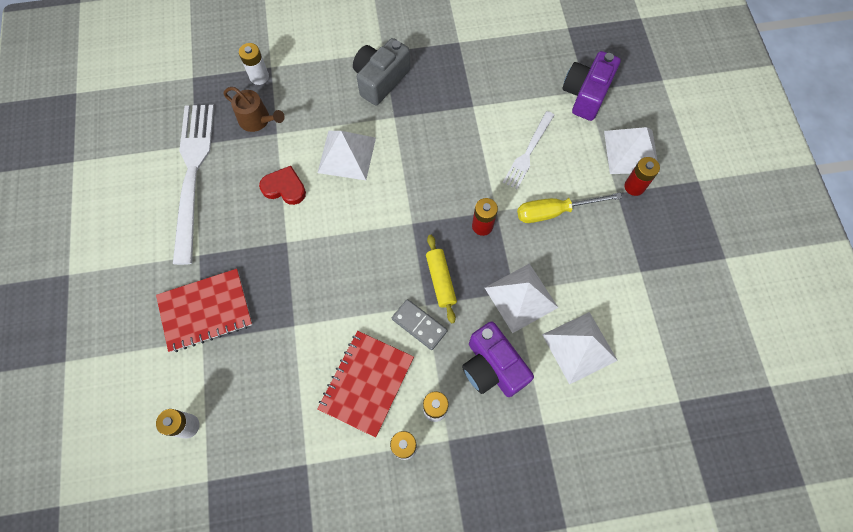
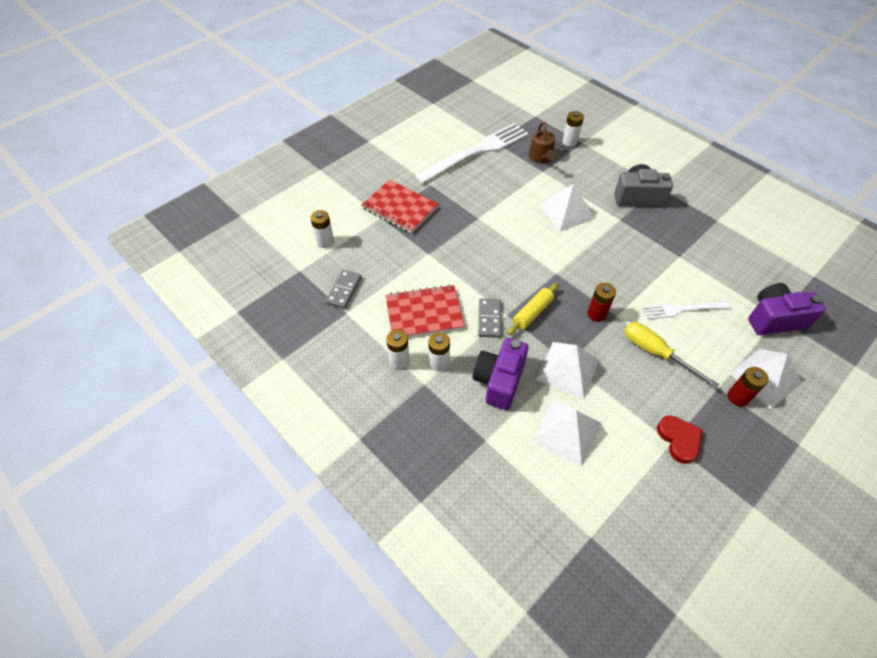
camera: 55 degrees right, 15 degrees down
(274, 448) = (344, 290): none -> grey domino
(284, 188) = (511, 196): red heart -> red heart (679, 440)

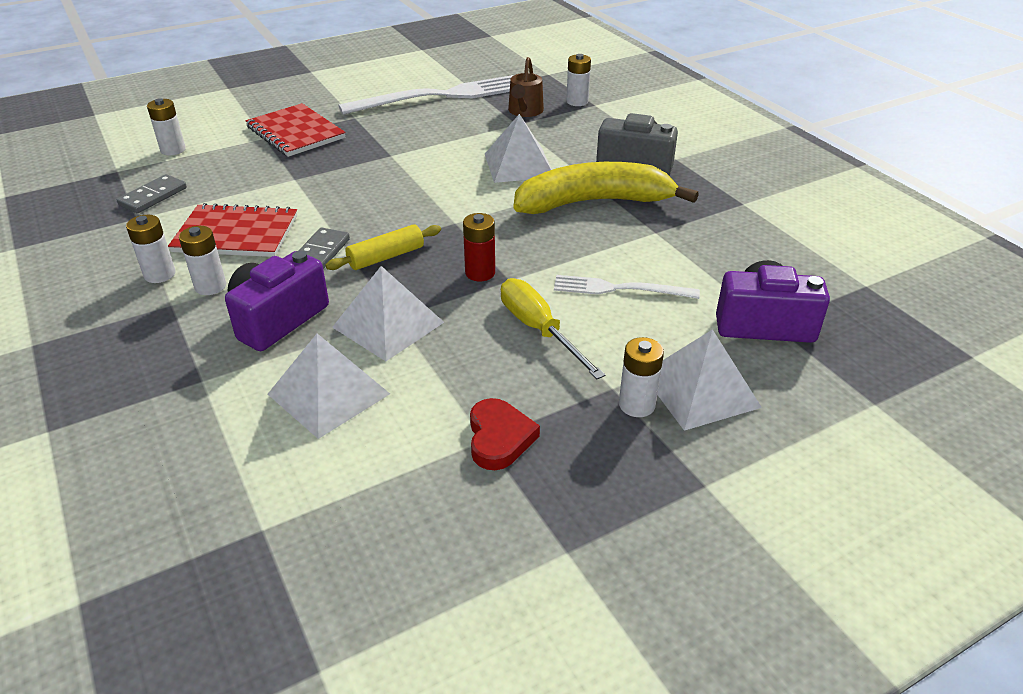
camera: 15 degrees right, 15 degrees down
(630, 237) = (593, 202): none -> yellow banana
(738, 397) = (637, 405): red battery -> white battery

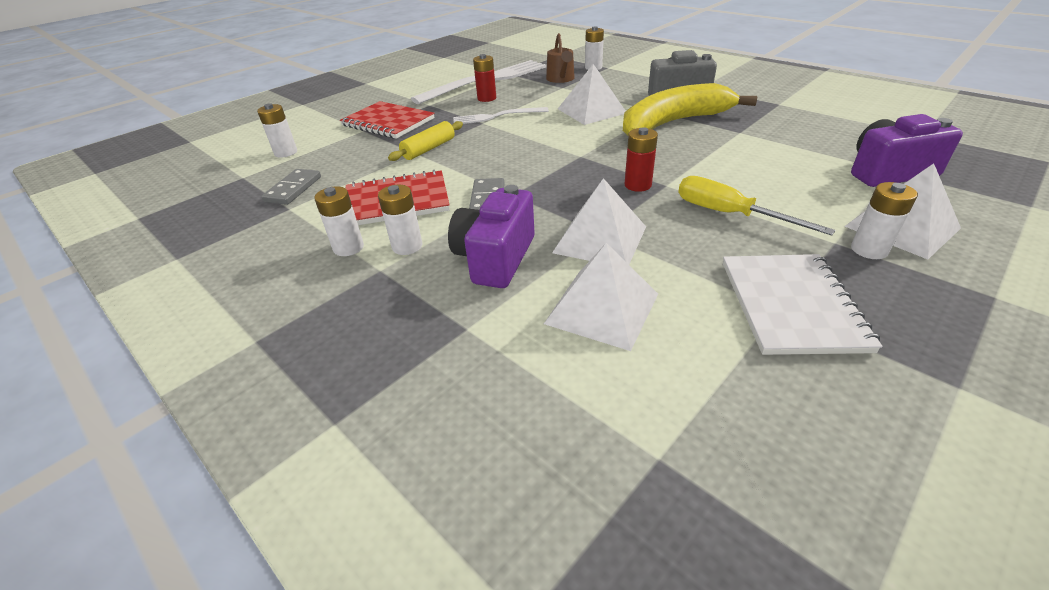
camera: 15 degrees left, 0 degrees up
(386, 257) = (547, 190): yellow rolling pin -> yellow rolling pin (429, 149)
(421, 122) = (487, 98): none -> red battery
(499, 438) = (791, 305): red heart -> white notebook
(619, 289) = (758, 173): white fork -> white fork (496, 116)

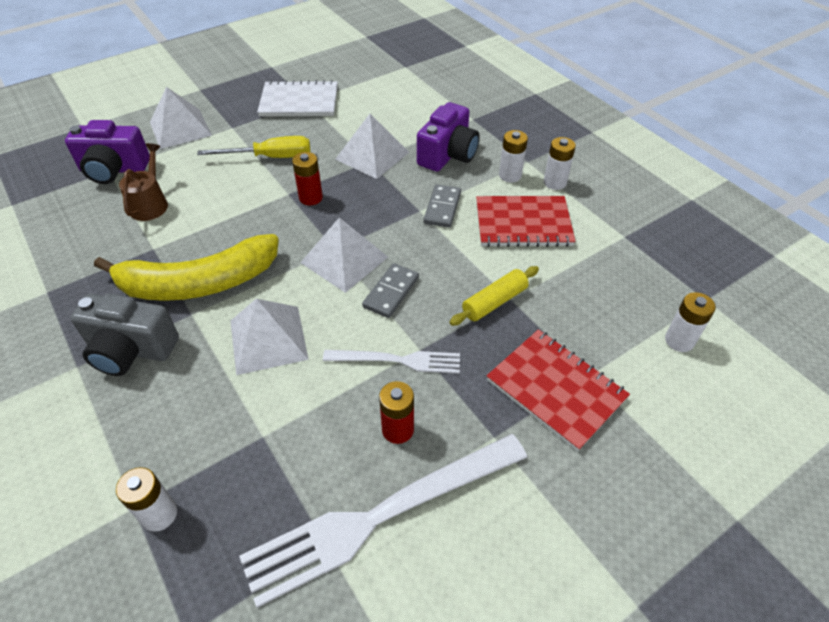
camera: 170 degrees left, 10 degrees up
(293, 189) = (633, 263): grey domino -> grey domino (391, 292)
(561, 79) = (247, 474): brown watering can -> brown watering can (150, 204)
(602, 308) = (396, 116): white pyramid -> white pyramid (344, 260)
(729, 214) = (270, 157): yellow screwdriver -> yellow screwdriver turned 60 degrees counterclockwise
(791, 305) = (299, 101): white notebook -> white notebook turned 75 degrees clockwise
(869, 250) = (220, 119): white battery -> none

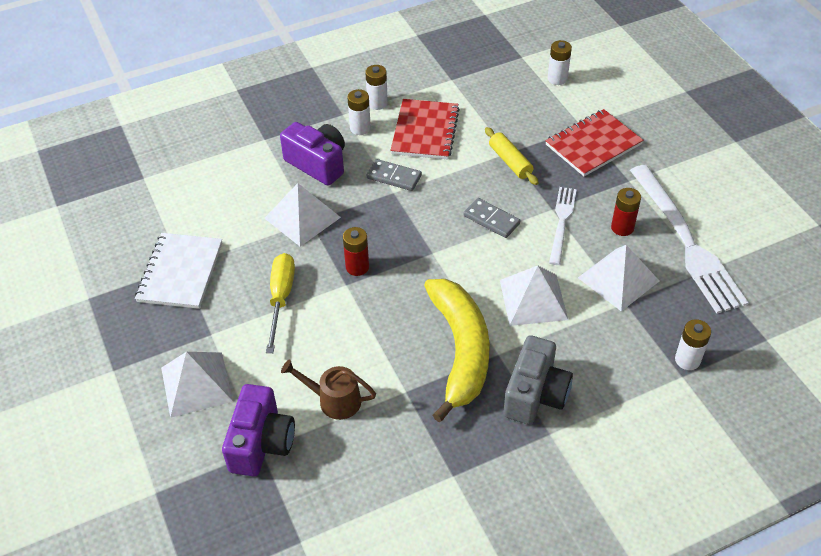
camera: 80 degrees left, 0 degrees up
(344, 260) = (448, 247): white pyramid -> white pyramid (618, 279)

